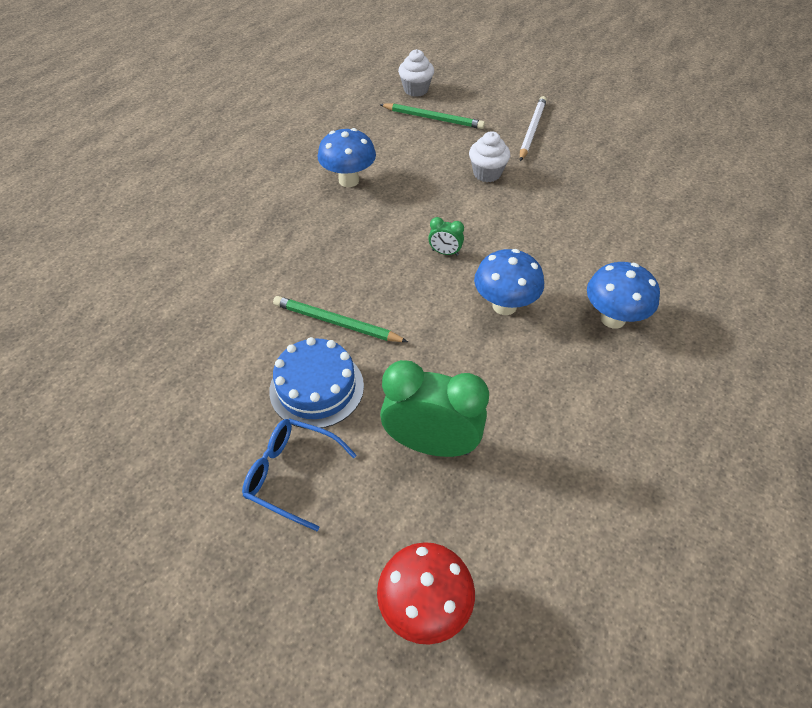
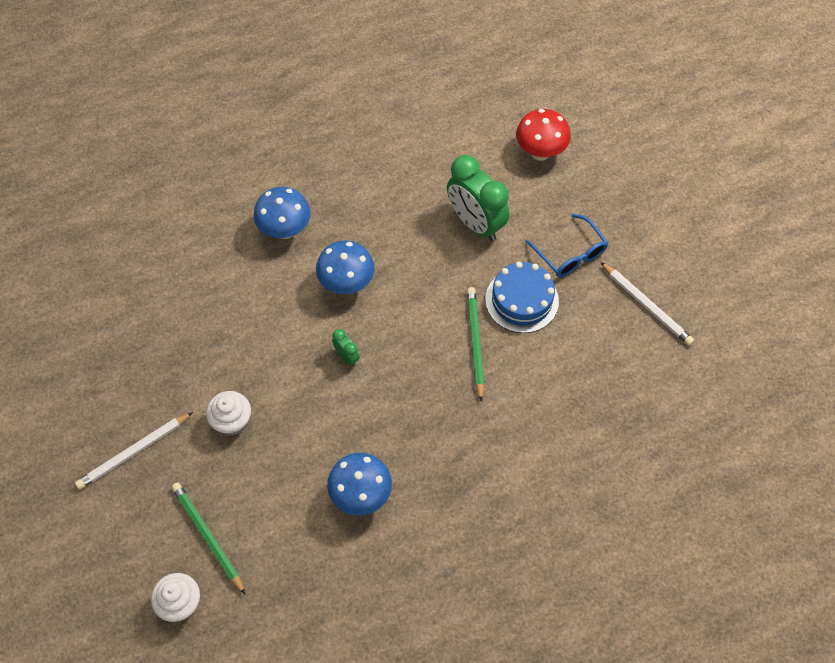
camera: 145 degrees left, 10 degrees up
(162, 464) = (646, 305): none -> white pencil
(337, 322) = (475, 343): green pencil -> green pencil turned 150 degrees counterclockwise

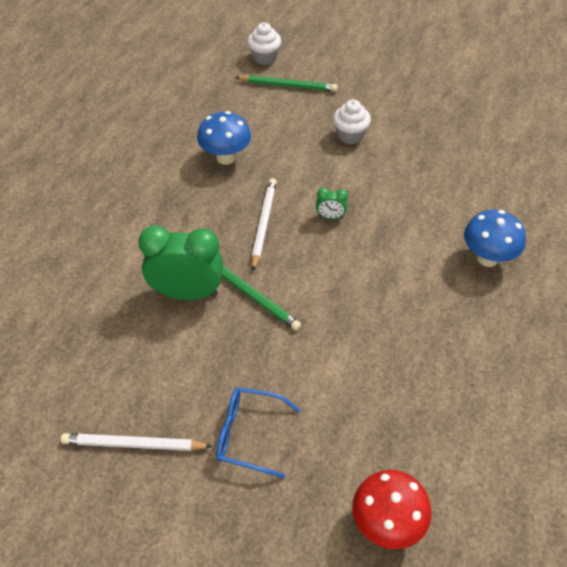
camera: 135 degrees right, 10 degrees down
(134, 452) = (381, 87): white pencil -> white pencil (264, 224)
(347, 284) = (393, 259): blue mushroom -> none
(475, 223) = (360, 390): green clock -> green clock (187, 293)
(522, 300) = (249, 356): blue cake -> none

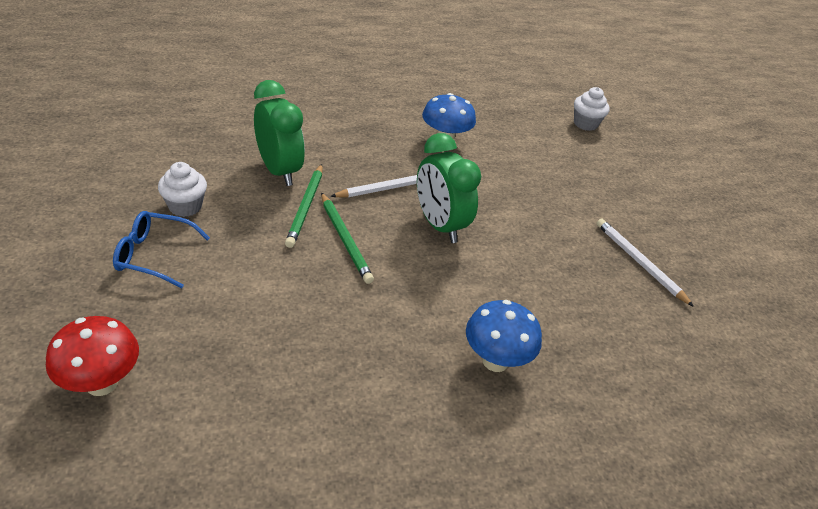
camera: 50 degrees right, 10 degrees down
(134, 444) = (109, 195): white pencil -> white pencil (639, 263)
(248, 434) = (154, 255): blue glasses -> blue glasses turned 60 degrees counterclockwise
(288, 86) = (568, 148): green pencil -> green pencil (345, 239)
(330, 217) = (439, 225): green clock -> green clock, size x2.27
(350, 135) = (553, 205): white cupcake -> white cupcake (185, 206)

